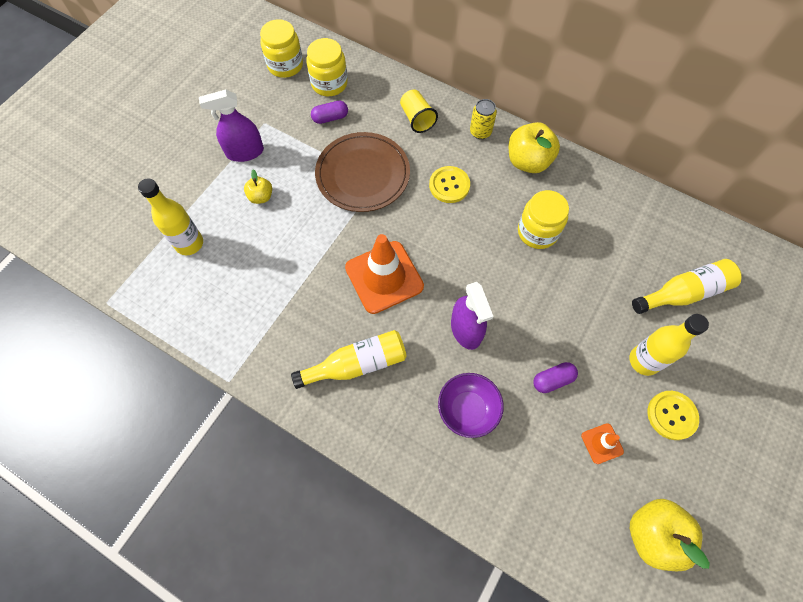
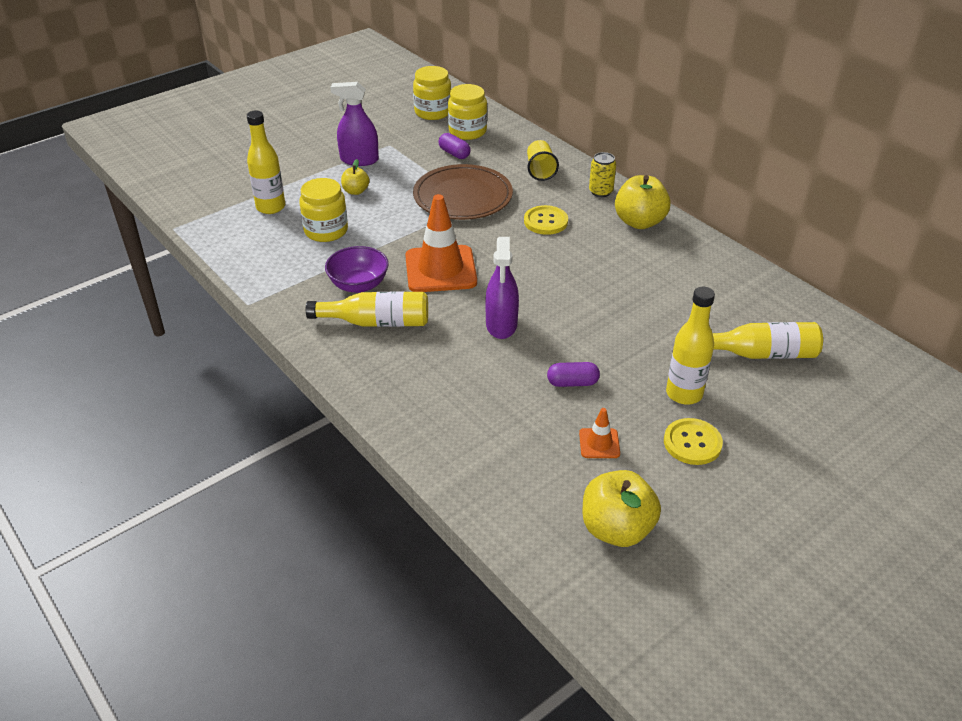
camera: 20 degrees right, 25 degrees down
(330, 118) = (454, 153): purple capsule -> purple capsule turned 45 degrees clockwise
(467, 409) = (468, 381): purple bowl -> purple bowl (358, 285)
(537, 232) = (620, 273): yellow jar -> yellow jar (326, 231)

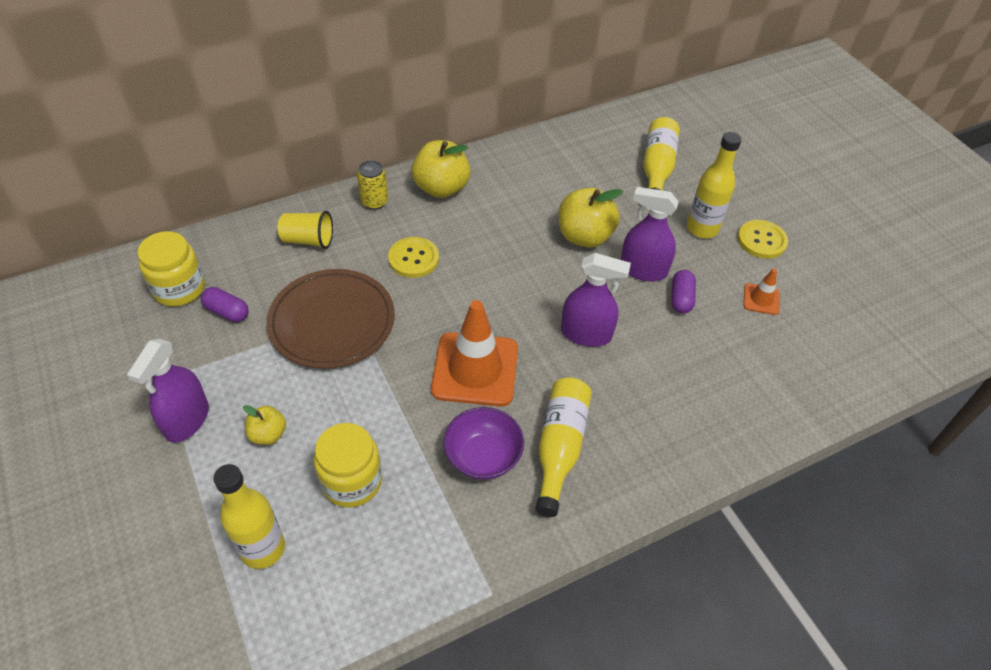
camera: 80 degrees left, 10 degrees up
(433, 112) = (104, 316): yellow jar -> none
(454, 153) = (227, 312): purple capsule -> purple capsule turned 60 degrees clockwise
(599, 354) = (643, 270): none -> purple spray bottle
(616, 529) = (858, 312): yellow apple -> yellow apple (584, 236)

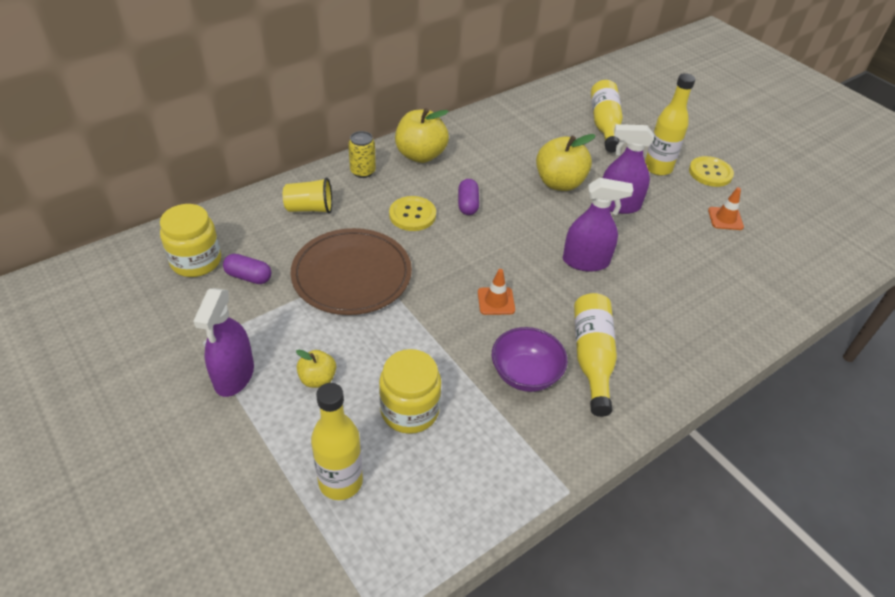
camera: 10 degrees left, 5 degrees down
(475, 369) = (496, 301): orange traffic cone -> orange traffic cone, size x0.47
(681, 298) = (658, 225): purple capsule -> purple capsule (468, 204)

